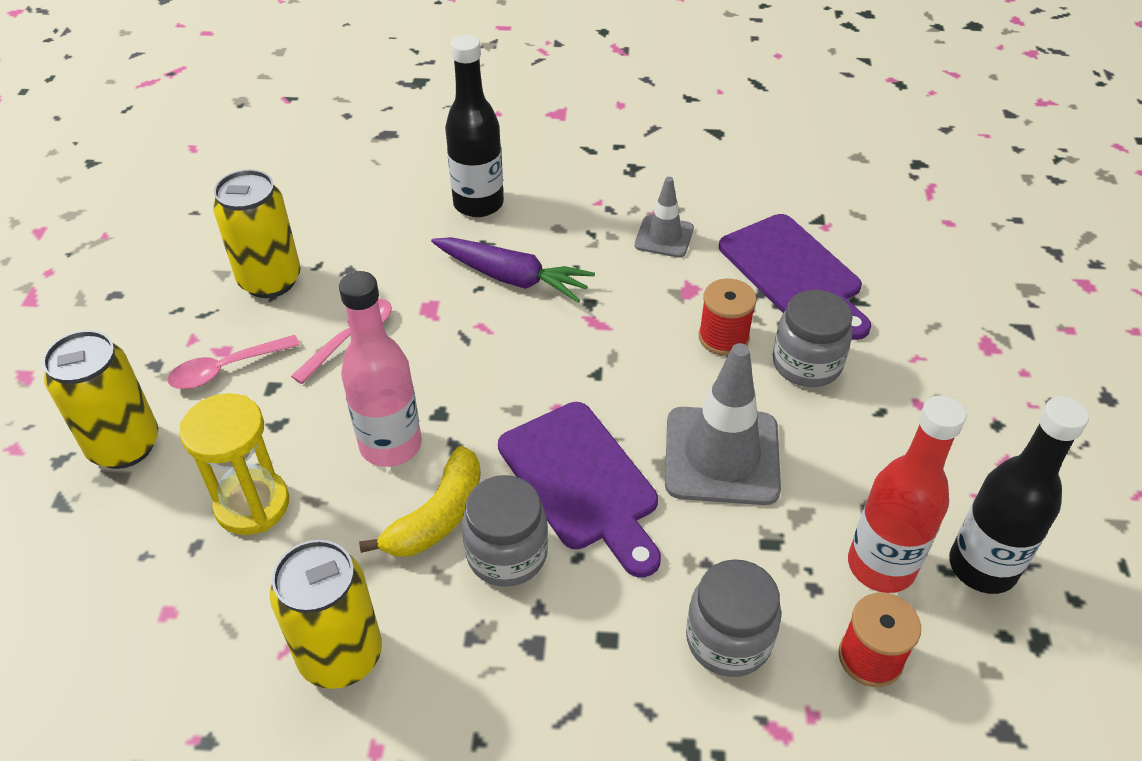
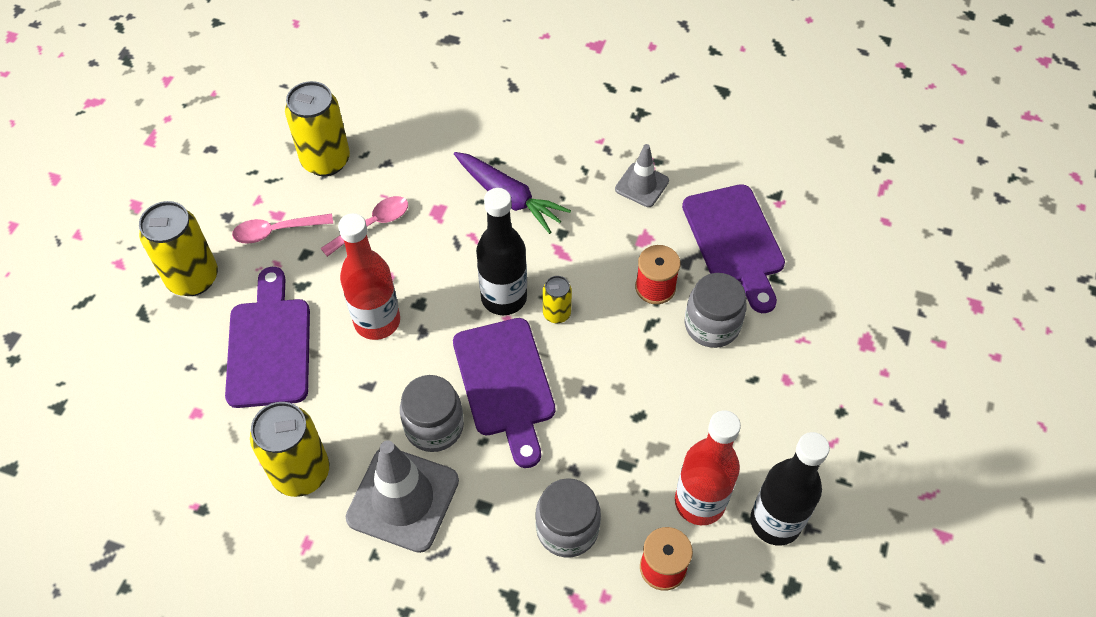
camera: 15 degrees right, 10 degrees up
(252, 505) = (269, 346): yellow hourglass -> purple cutting board
(391, 445) = (377, 321): pink bottle -> red bottle
(437, 516) = (394, 386): yellow banana -> none
(478, 204) = (503, 123): black bottle -> black bottle (504, 298)
(616, 389) = (556, 314): none -> yellow can
(721, 456) = (616, 387): grey traffic cone -> grey traffic cone (403, 499)

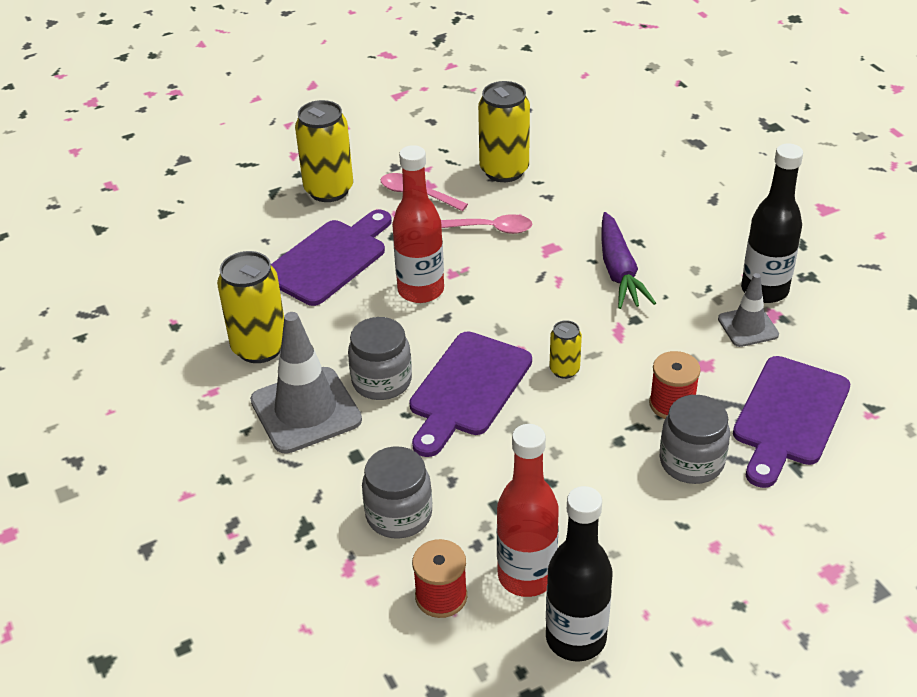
camera: 45 degrees right, 15 degrees down
(504, 298) = (534, 333): black bottle -> black bottle (764, 290)

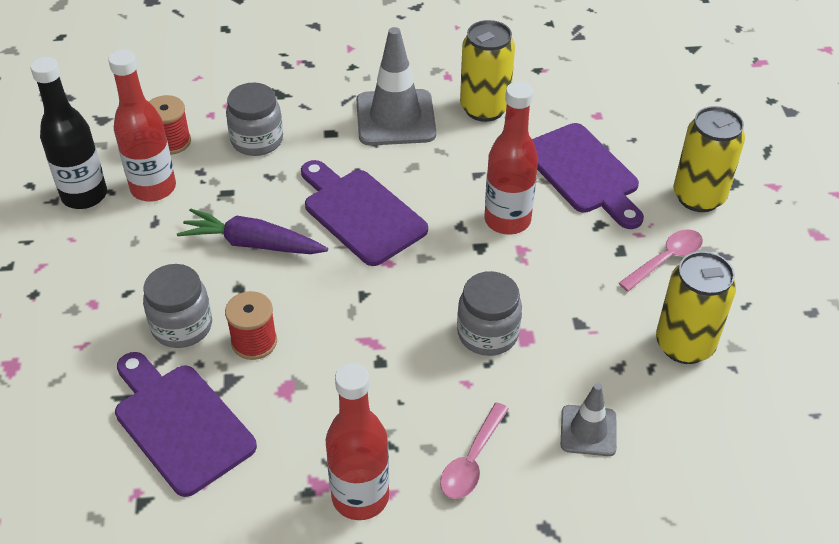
camera: 110 degrees right, 5 degrees up
(382, 381) = (402, 166): grey jar -> grey jar (487, 334)
(490, 229) = (580, 298): pink spoon -> pink spoon (472, 461)
(564, 370) = (344, 283): yellow can -> none
(619, 271) = (460, 379): purple carrot -> purple carrot (253, 244)
(748, 327) = (314, 452): grey traffic cone -> grey traffic cone (588, 431)
(764, 290) = (360, 497): black bottle -> red bottle

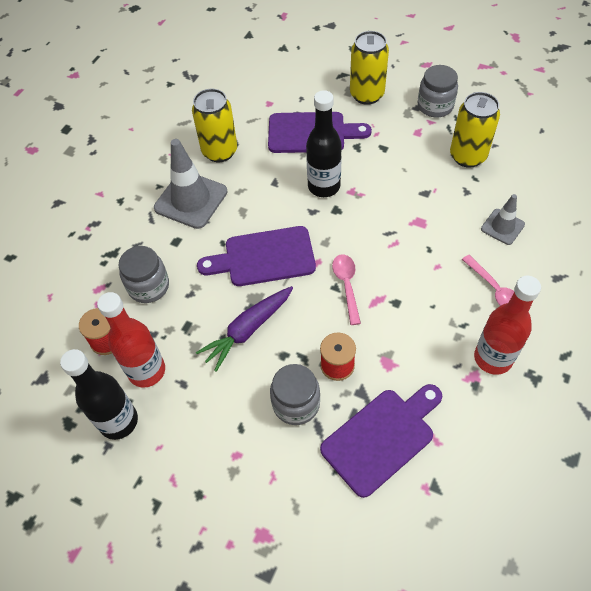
camera: 55 degrees left, 10 degrees up
(180, 423) = (382, 438): purple cutting board -> purple cutting board turned 150 degrees clockwise
(487, 334) = (406, 238): grey jar -> grey jar (435, 106)
(507, 220) = (324, 186): red bottle -> black bottle
(666, 259) = (403, 132): pink spoon -> pink spoon (346, 285)

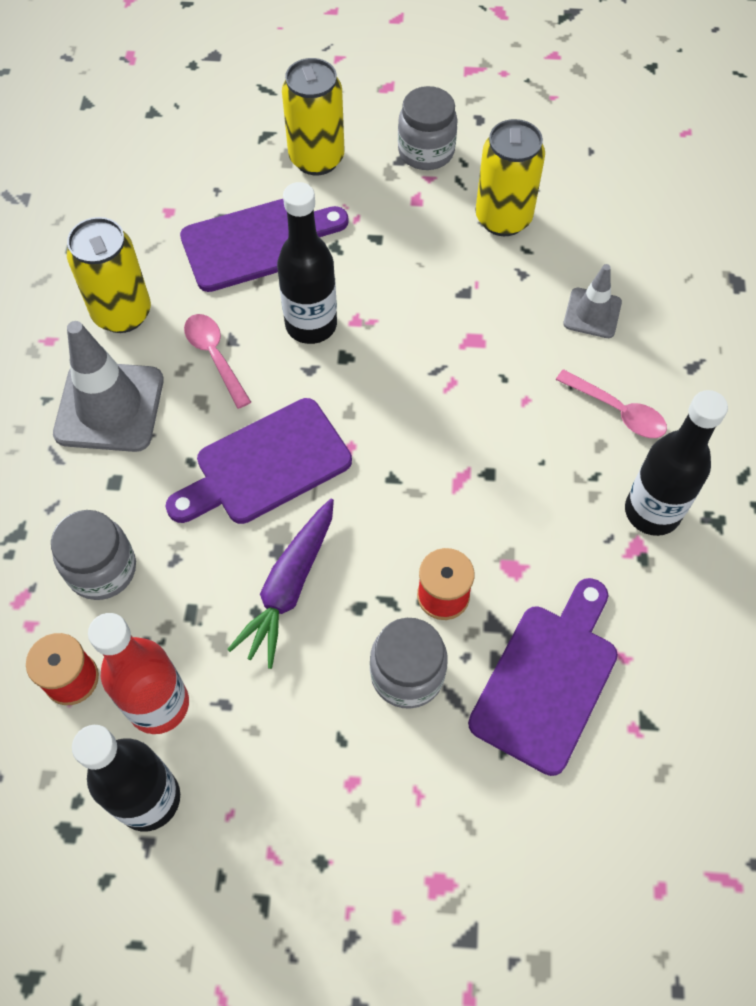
camera: 25 degrees left, 5 degrees up
(346, 285) = (407, 470): pink spoon -> pink spoon (214, 356)
(493, 358) = (652, 512): red bottle -> black bottle

